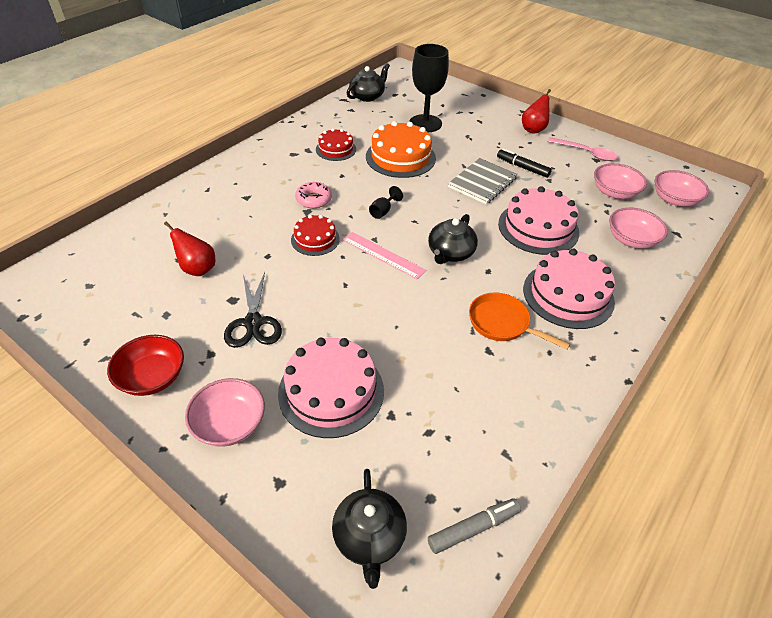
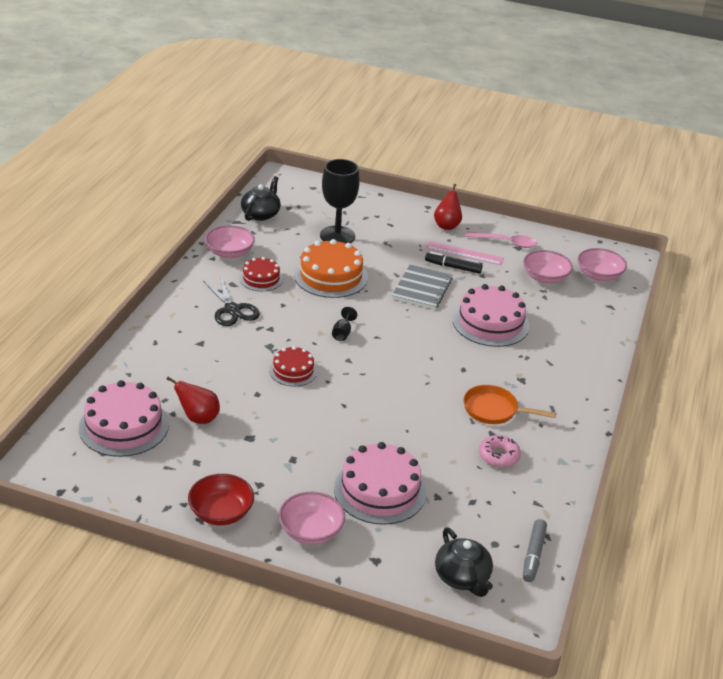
camera: 20 degrees left, 10 degrees down
(253, 322) = (281, 452): black scissors -> black scissors (232, 309)
(314, 199) = (269, 333): pink donut -> pink donut (498, 456)
(383, 255) = (364, 373): pink ruler -> pink ruler (464, 253)
(450, 253) = (423, 360): black teapot -> none
(473, 528) = (533, 555): grey marker -> grey marker turned 150 degrees clockwise
(568, 295) = (538, 376): pink cake -> pink cake (124, 426)
(631, 240) = (574, 319): pink bowl -> pink bowl (230, 253)

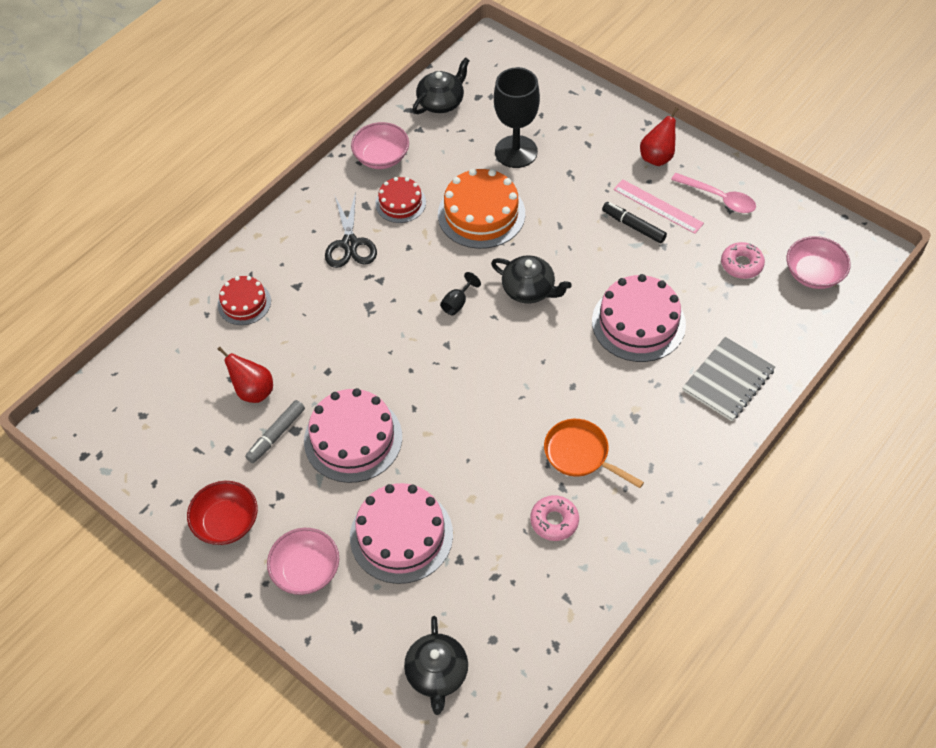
camera: 25 degrees right, 20 degrees up
(124, 426) = (175, 384): pink cake -> pink cake (353, 439)
(293, 371) = (379, 347): red cake -> red cake (244, 303)
(395, 316) = (529, 290): none -> black teapot
(422, 288) = (580, 253): grey notebook -> grey notebook (728, 380)
(533, 555) = (528, 666): grey marker -> grey marker (276, 434)
(545, 278) = (741, 264): pink bowl -> pink donut

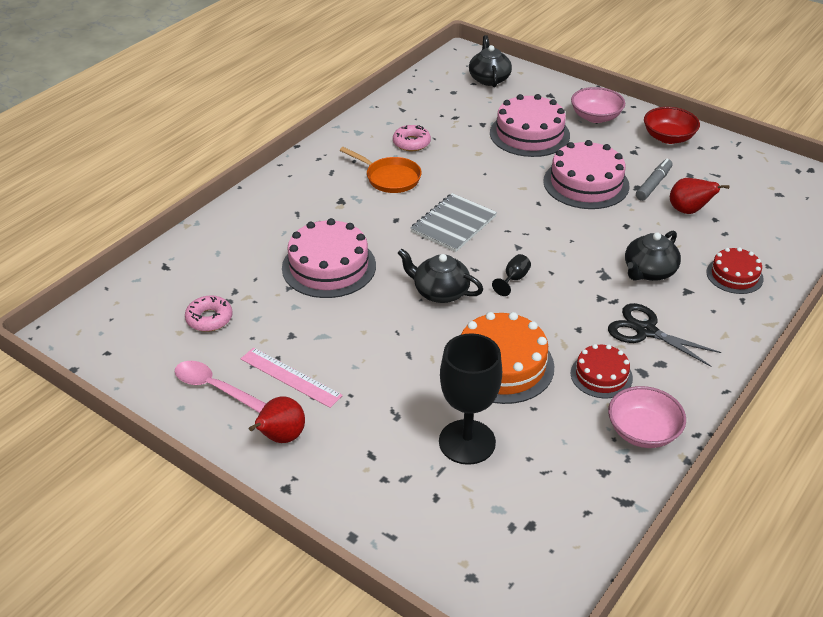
camera: 175 degrees right, 15 degrees down
(350, 244) = (646, 331): black scissors -> black scissors turned 45 degrees counterclockwise
(441, 102) = (582, 515): black teapot -> black teapot (649, 271)
(633, 226) = (322, 354): black marker -> none
(728, 380) = (251, 226): grey notebook -> grey notebook (453, 224)
(813, 274) = (134, 311): pink bowl -> none

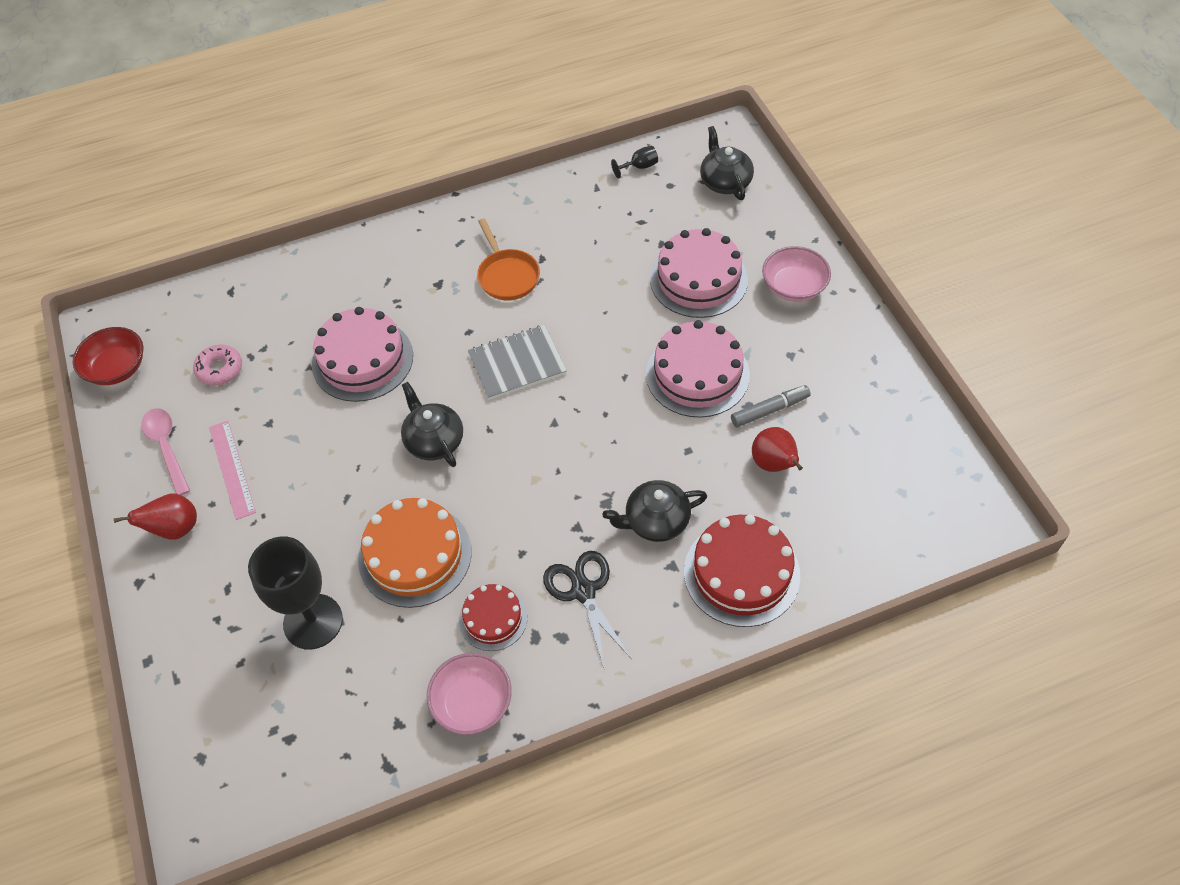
camera: 35 degrees right, 15 degrees up
(411, 143) = (567, 238): pink donut -> none
(489, 79) = (725, 182): black teapot -> black teapot turned 45 degrees counterclockwise
(514, 279) = (514, 461): black goblet -> black goblet (639, 167)
(668, 137) = (850, 353): red bowl -> red bowl (117, 368)
(734, 275) = (741, 573): red cake -> red cake, size x1.71

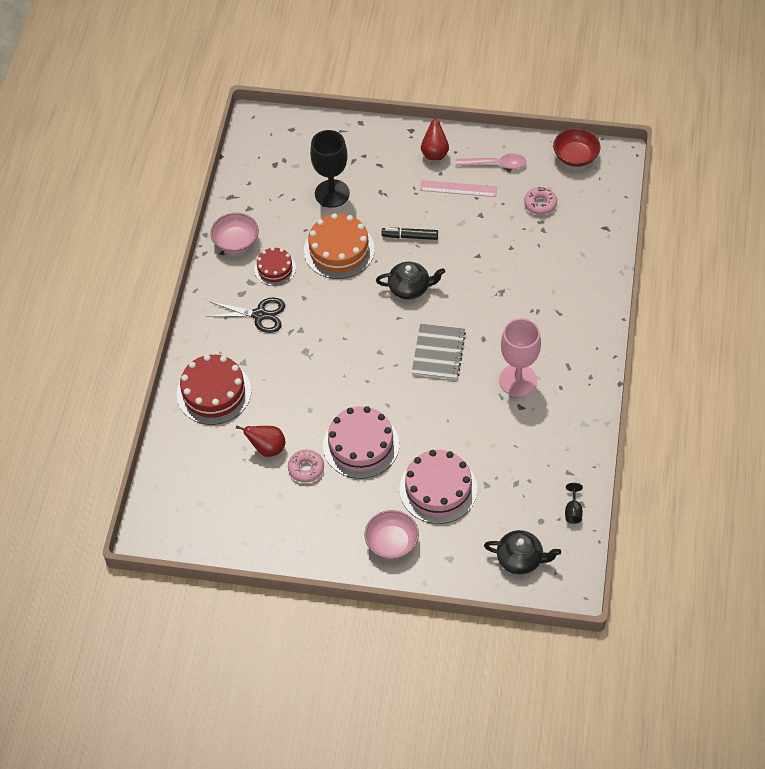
camera: 120 degrees right, 0 degrees up
(346, 483) = (410, 237): none -> black marker
(362, 360) = (498, 276): pink cake -> none
(507, 276) = (518, 380): orange pan -> pink goblet
(655, 521) = (276, 369): black teapot -> none
(769, 410) = (306, 468): grey marker -> pink donut

